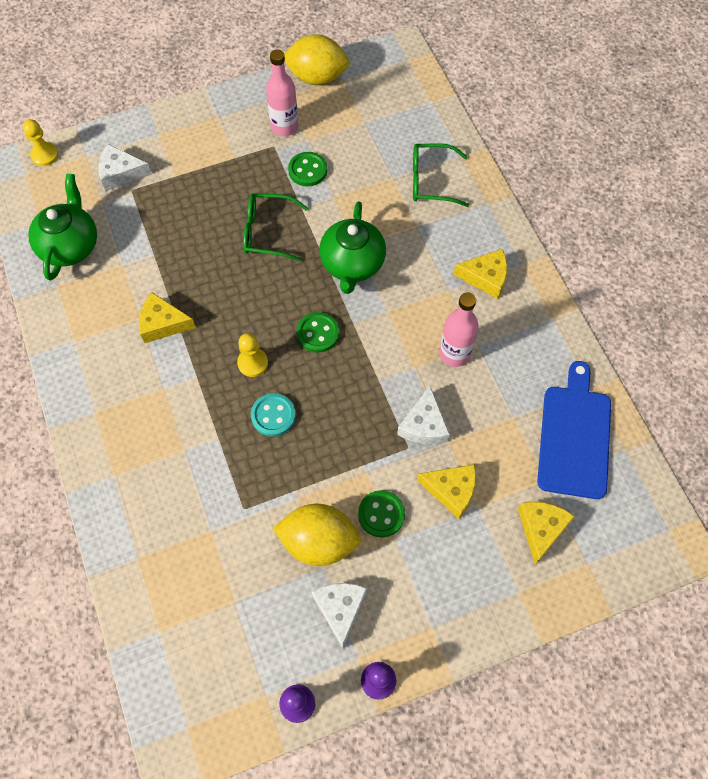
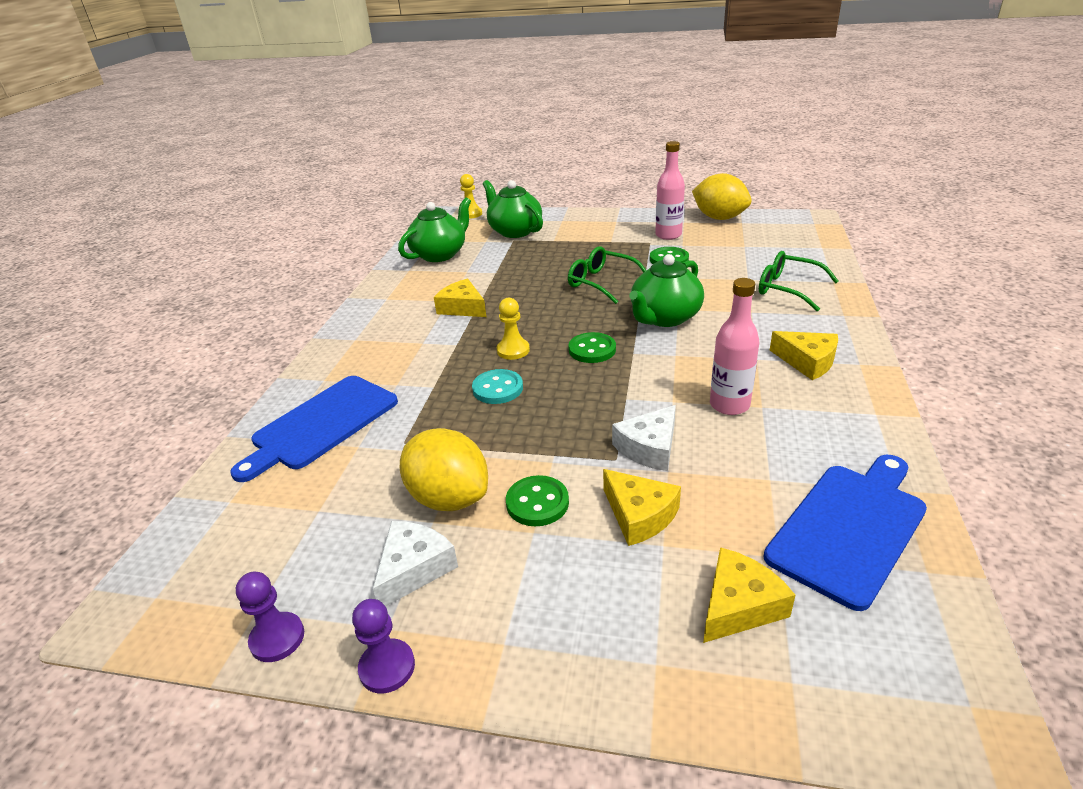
camera: 35 degrees right, 30 degrees down
(121, 173) = (514, 231): white cheese -> green teapot
(160, 524) = (321, 424): none -> blue cutting board

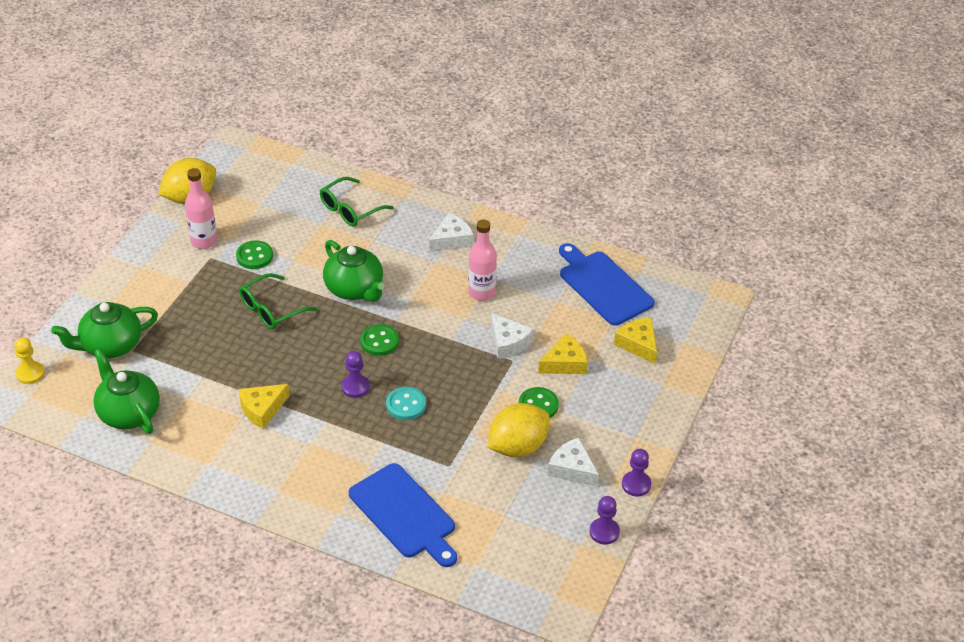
camera: 80 degrees left, 10 degrees up
(513, 350) = (355, 387): yellow pawn -> purple pawn
(807, 361) = (452, 240): yellow cheese -> white cheese

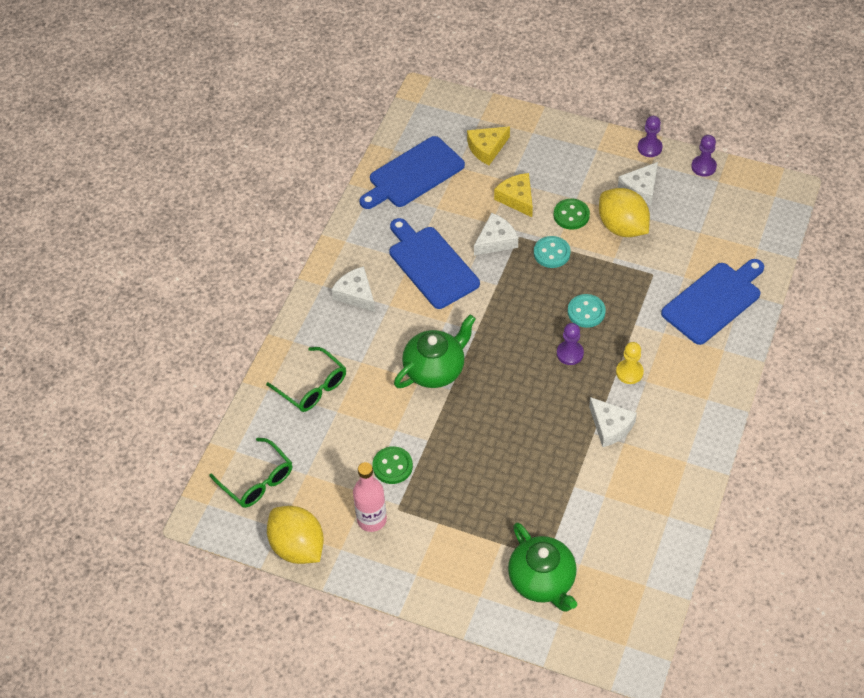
camera: 90 degrees left, 10 degrees up
(30, 374) = (594, 652): yellow pawn -> yellow pawn (629, 372)
(128, 413) = (634, 543): green teapot -> none
(262, 409) = (610, 426): yellow cheese -> white cheese
(271, 309) = (472, 439): green glasses -> green glasses (257, 481)
(379, 341) = (507, 341): green button -> none
(482, 293) = (431, 265): pink bottle -> blue cutting board
(487, 384) = (551, 253): none -> turquoise button

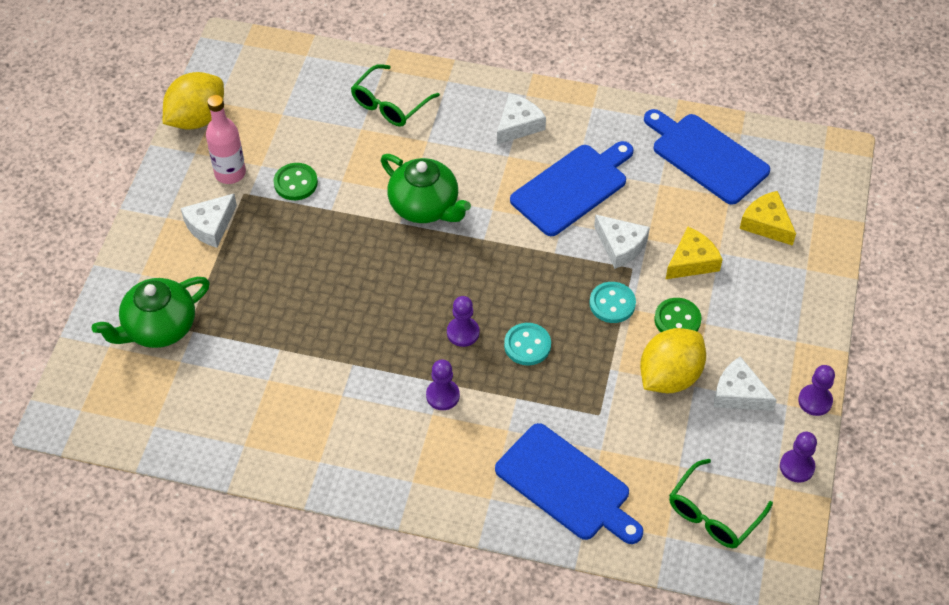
camera: 80 degrees right, 0 degrees up
(257, 481) = (272, 77): green glasses -> green glasses (713, 514)
(610, 426) = (363, 380): white cheese -> white cheese (210, 225)
(629, 372) = (442, 395): yellow pawn -> purple pawn

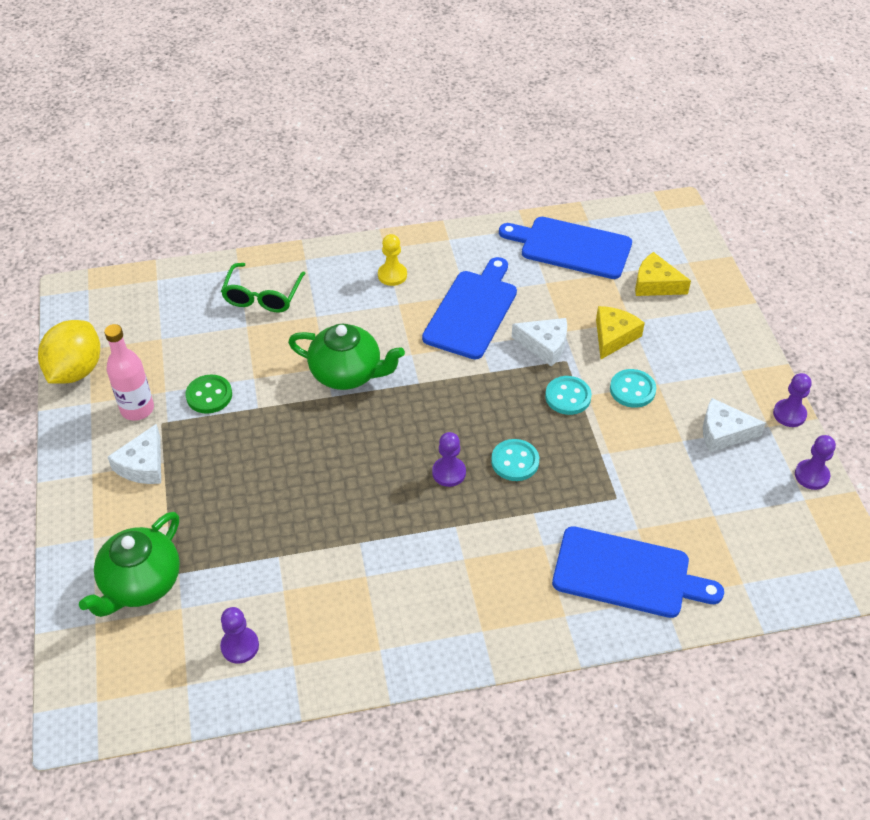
camera: 25 degrees left, 5 degrees down
(442, 395) = (464, 537): purple pawn -> purple pawn (240, 646)
(518, 125) = (392, 275): white cheese -> yellow pawn
(669, 376) = (656, 440): yellow lemon -> none
(677, 320) = (632, 390): green button -> turquoise button
(713, 514) = (770, 546): green glasses -> none

